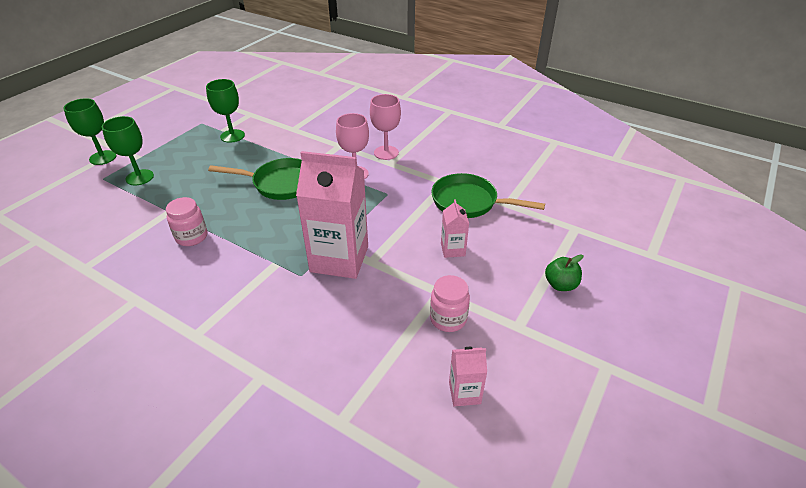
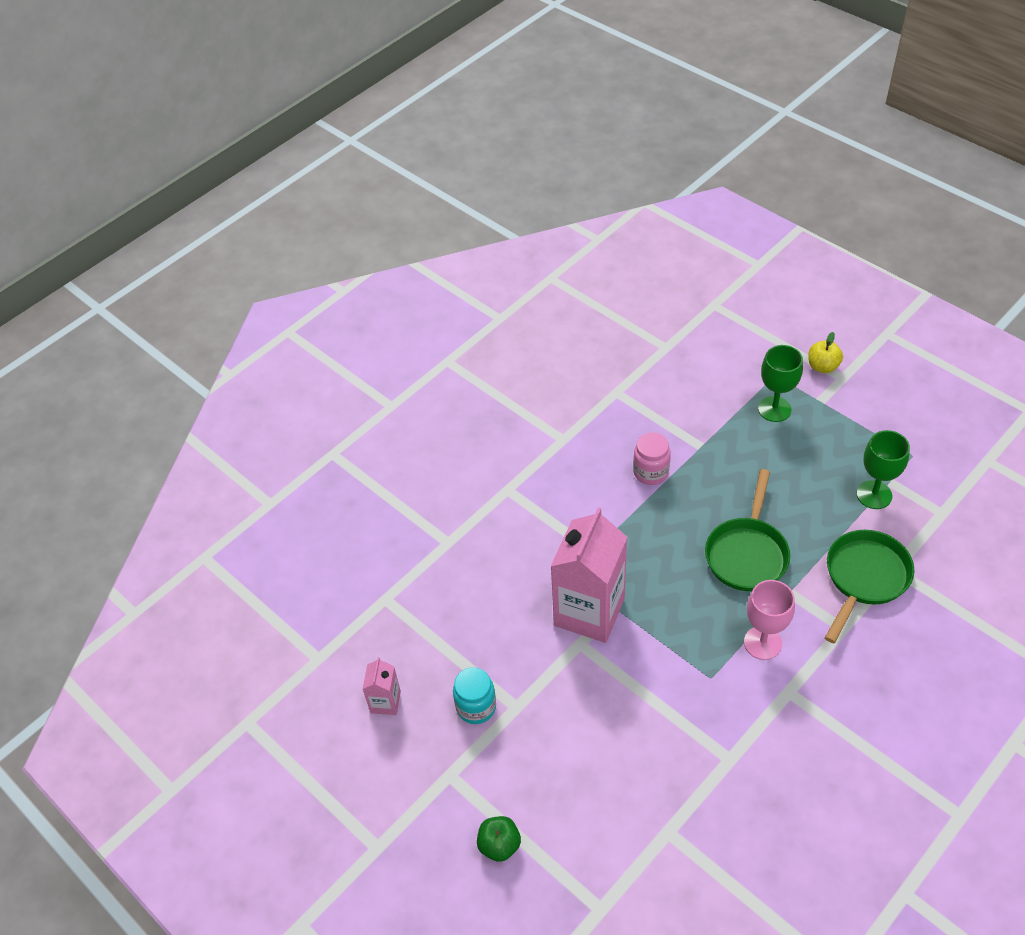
camera: 105 degrees right, 10 degrees up
(103, 157) = (822, 366): green goblet -> yellow apple
(386, 153) = (818, 690): pink goblet -> none
(448, 319) = (476, 707): pink jar -> turquoise jar
(453, 249) = (584, 736): pink carton -> none
(469, 202) = (679, 780): green pan -> green pan (864, 578)

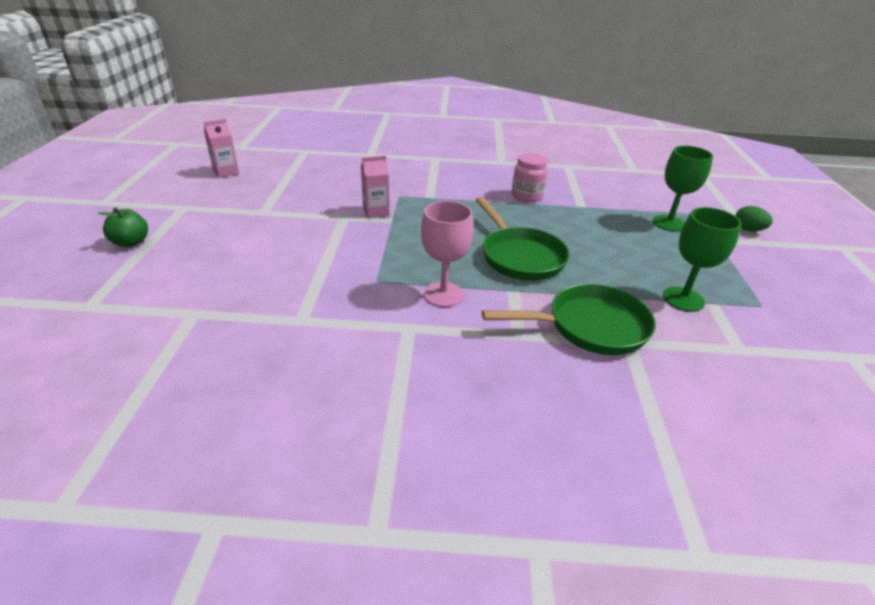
camera: 45 degrees right, 15 degrees down
(476, 707) = (249, 199): turquoise jar -> none
(589, 612) = (376, 212): pink carton -> pink carton, size x0.46
(747, 554) = (520, 257): green pan -> green pan turned 90 degrees counterclockwise
(822, 366) = (747, 230): yellow apple -> green egg

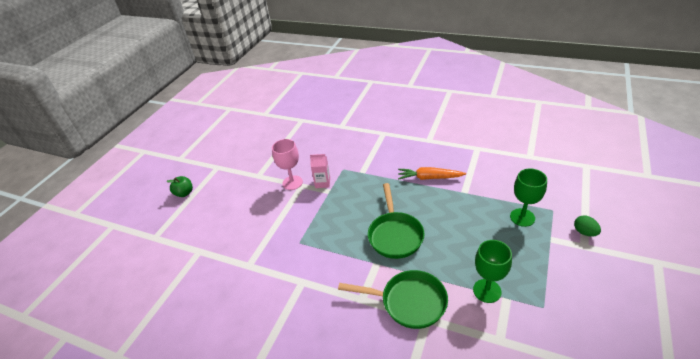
camera: 25 degrees right, 5 degrees up
(226, 172) = (249, 137): pink carton -> none
(443, 294) = (332, 260): pink goblet -> pink goblet (292, 182)
(526, 196) = (429, 178): pink jar -> orange carrot

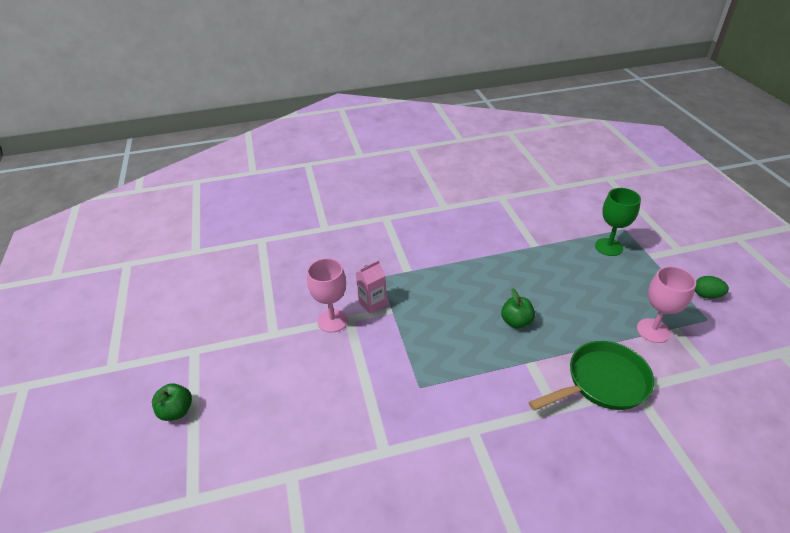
camera: 40 degrees left, 0 degrees up
(395, 235) = (516, 322): green pan -> green apple
(429, 178) = (486, 246): orange carrot -> none
(487, 291) = (653, 330): green goblet -> pink goblet
(584, 232) = (667, 237): green egg -> green egg (706, 295)

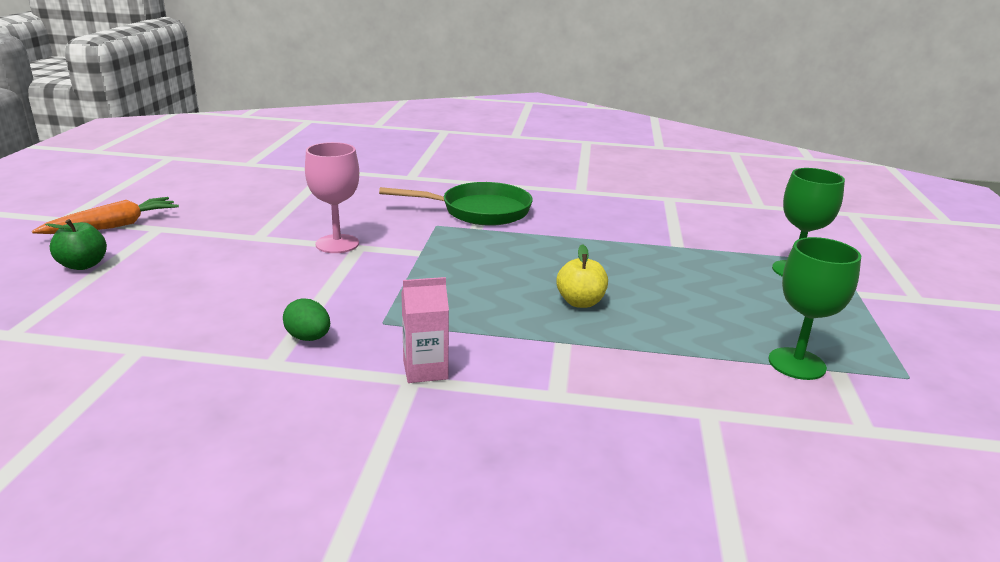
camera: 20 degrees right, 15 degrees down
(158, 360) = (114, 226): none -> orange carrot
(372, 303) = (402, 242): pink carton -> pink carton (425, 370)
(516, 322) = (580, 302): green apple -> yellow apple
(602, 382) = (658, 391): green pan -> green pan (479, 211)
(653, 330) = (796, 364): pink goblet -> green goblet
(706, 295) = (928, 352): green egg -> green egg (308, 338)

